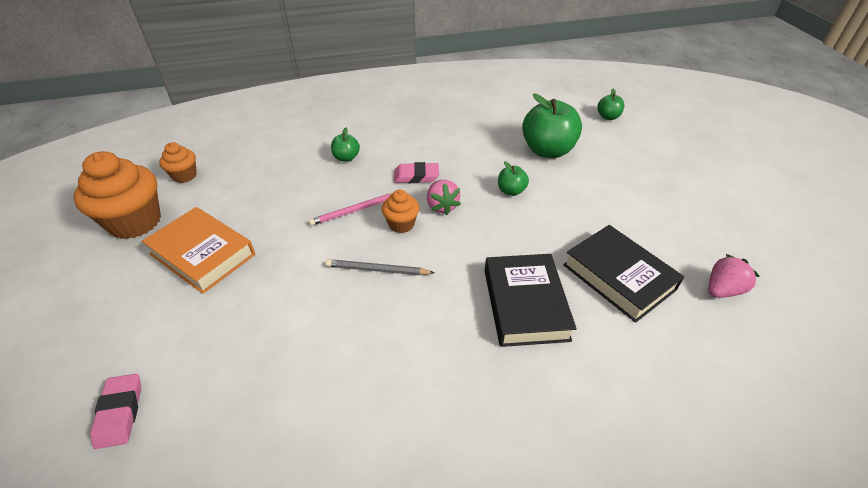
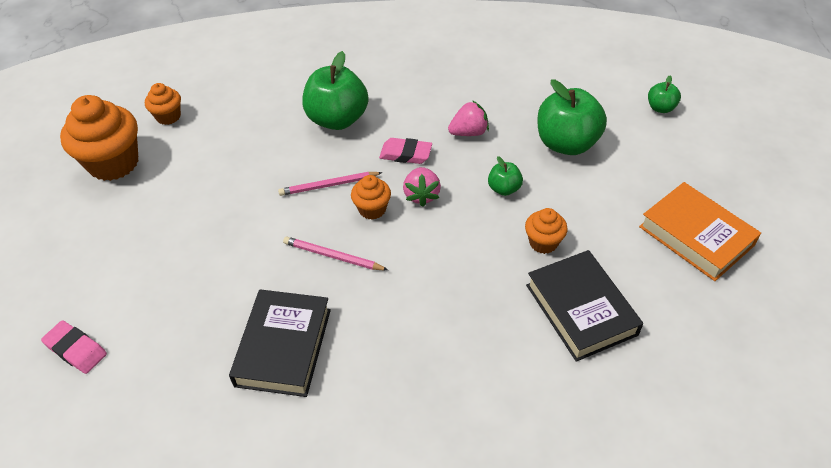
camera: 15 degrees right, 5 degrees up
(120, 413) = (76, 349): pink eraser -> pink eraser turned 60 degrees counterclockwise
(203, 254) = (170, 209): orange book -> orange book (696, 236)
(346, 158) = (337, 119): green apple -> green apple, size x2.05
(377, 270) = (333, 256): grey pencil -> pink pencil
(525, 304) = (469, 320): black book -> black book (283, 347)
(562, 228) = (543, 242): none -> orange cupcake
(722, 290) = (689, 345): pink strawberry -> pink strawberry (469, 132)

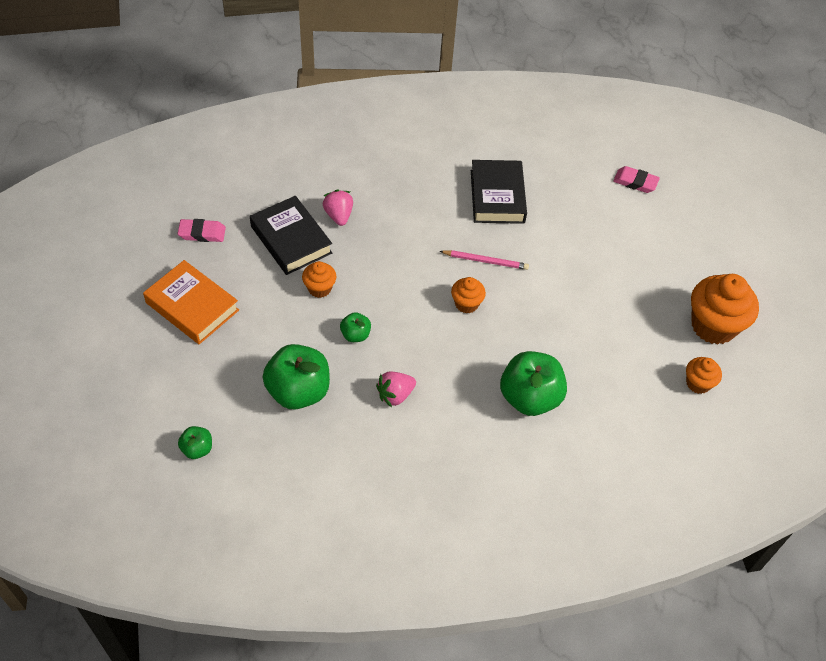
camera: 165 degrees right, 5 degrees up
(329, 185) = (511, 323): pink pencil -> none
(405, 154) = (451, 363): pink eraser -> pink eraser (202, 233)
(421, 195) = (427, 321): pink strawberry -> pink strawberry (338, 215)

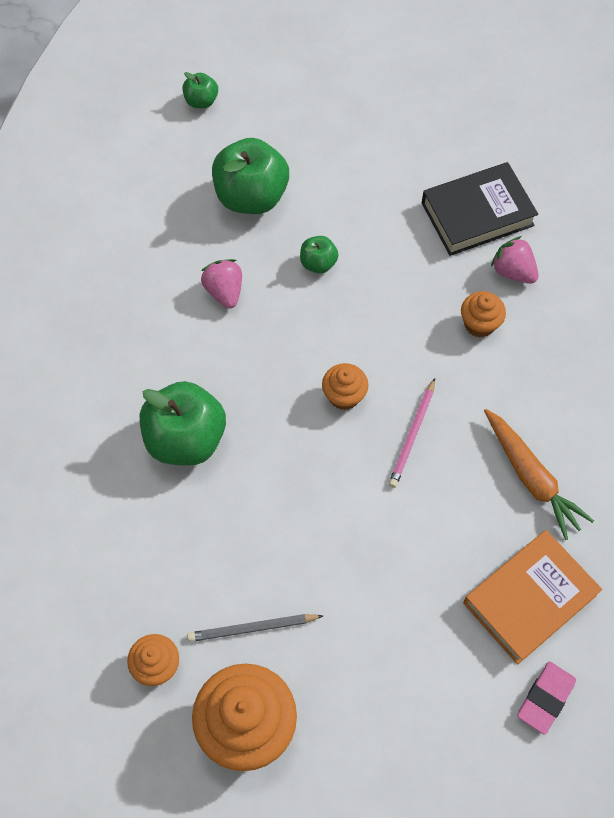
camera: 105 degrees right, 10 degrees up
(192, 306) = (388, 108): orange book -> orange book (529, 599)
(202, 233) = (498, 125): pink eraser -> none
(319, 288) = (395, 235): orange cupcake -> orange cupcake (479, 324)
(338, 215) = (513, 271): pink strawberry -> pink strawberry turned 135 degrees counterclockwise
(497, 196) = (531, 478): black book -> orange carrot
(652, 333) = (252, 628): none -> grey pencil

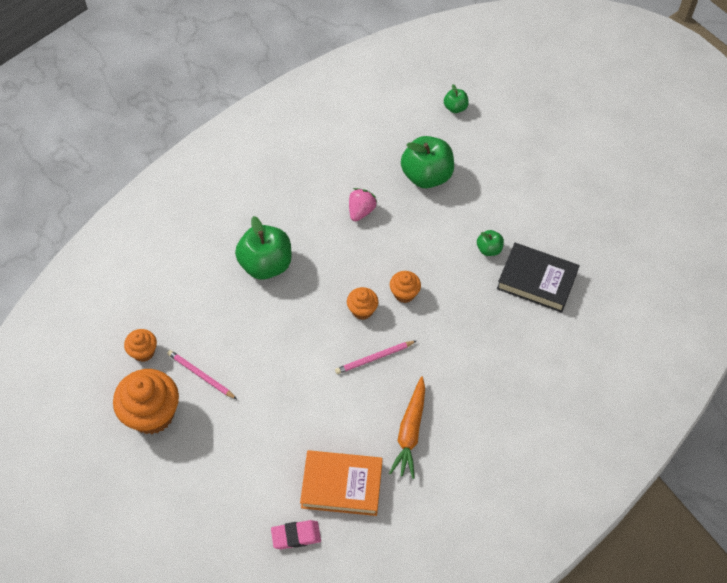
camera: 45 degrees right, 5 degrees down
(252, 628) = (201, 375): grey pencil -> pink pencil
(318, 263) = (423, 236): green apple -> green apple (489, 249)
(479, 324) = (472, 336): orange cupcake -> orange cupcake (404, 293)
(513, 271) = (521, 325): pink strawberry -> none

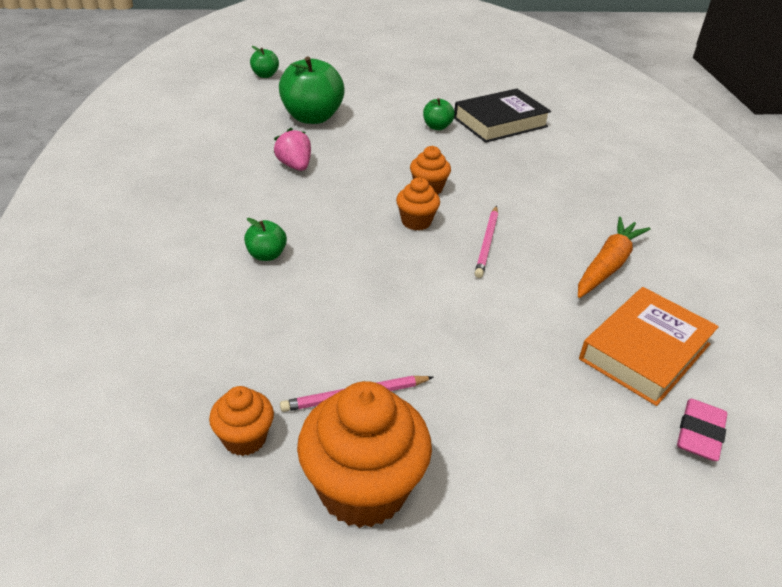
camera: 55 degrees left, 20 degrees down
(266, 264) = (266, 255): green apple -> green apple, size x0.49
(410, 432) = (608, 265): orange carrot -> orange carrot turned 105 degrees counterclockwise

